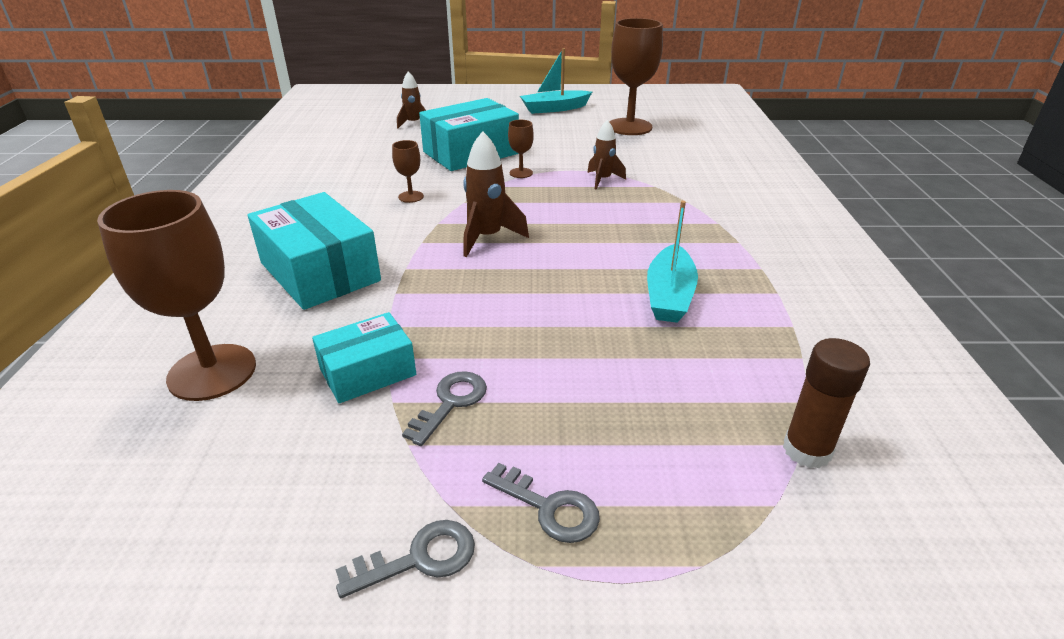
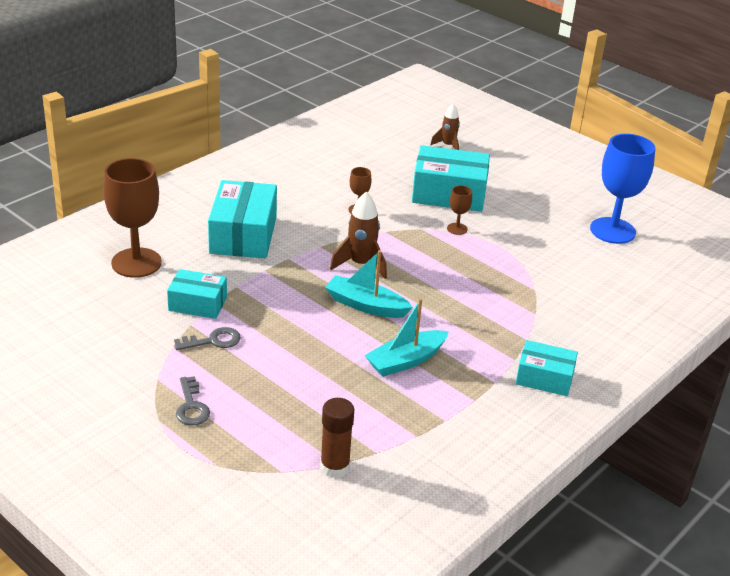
camera: 40 degrees right, 0 degrees up
(419, 559) = (123, 388): grey key -> none
(554, 109) = (581, 182): turquoise boat -> turquoise boat (366, 305)
(603, 180) = (505, 265): brown rocket -> none
(629, 127) = (612, 231): brown goblet -> blue goblet
(784, 243) = (544, 378): none -> turquoise box

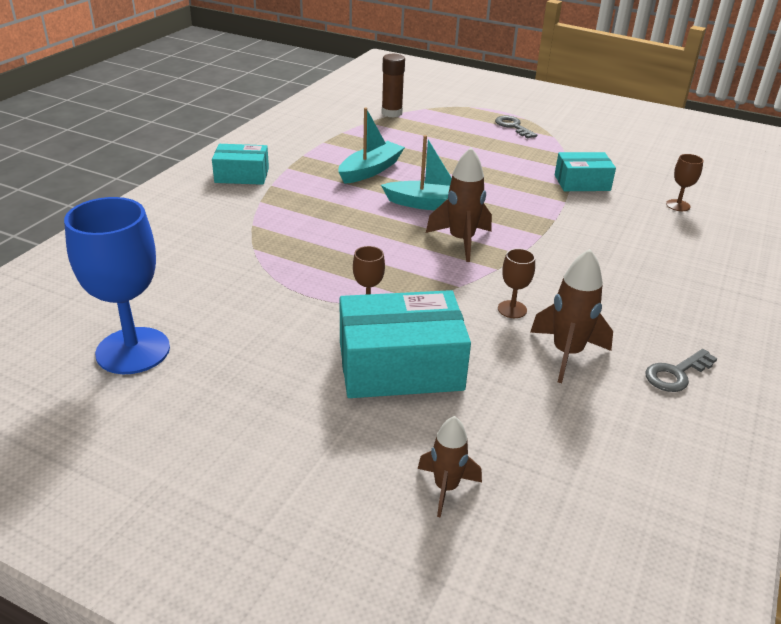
camera: 165 degrees right, 0 degrees up
(136, 263) = (678, 205): brown goblet -> brown goblet, size x0.45
(213, 341) = (539, 161): grey key -> grey key (676, 374)
(243, 235) = (613, 250): turquoise box -> none
(344, 181) = (566, 353): none -> brown rocket

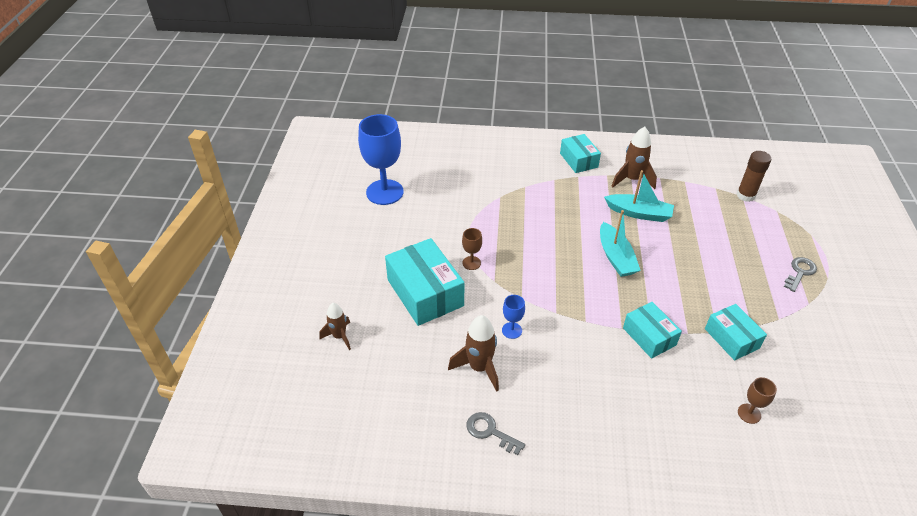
camera: 70 degrees right, 10 degrees up
(461, 241) = (578, 285): brown rocket -> brown rocket (632, 180)
(512, 309) = (512, 330): brown goblet -> blue goblet
(561, 223) = (649, 336): none -> turquoise box

